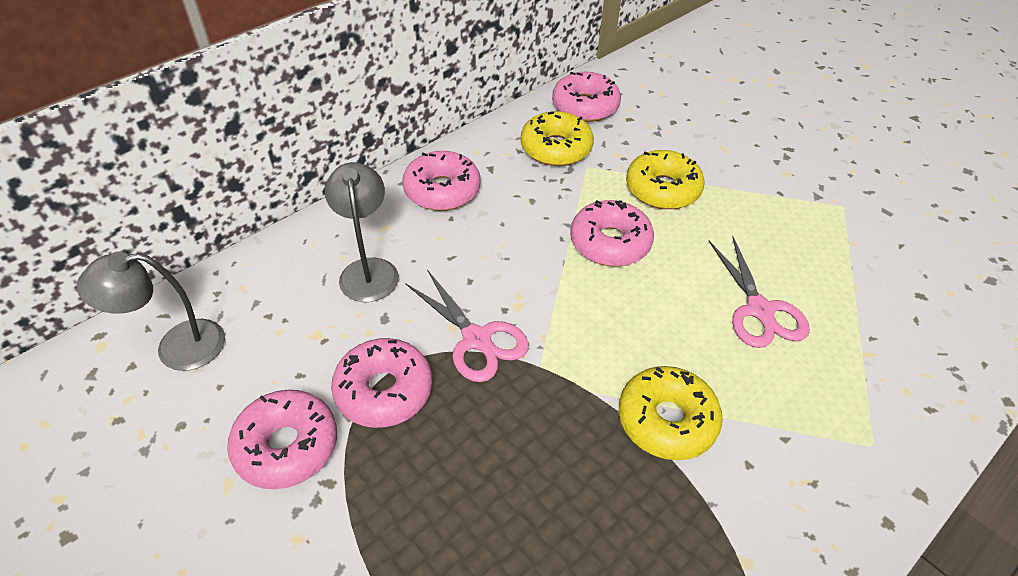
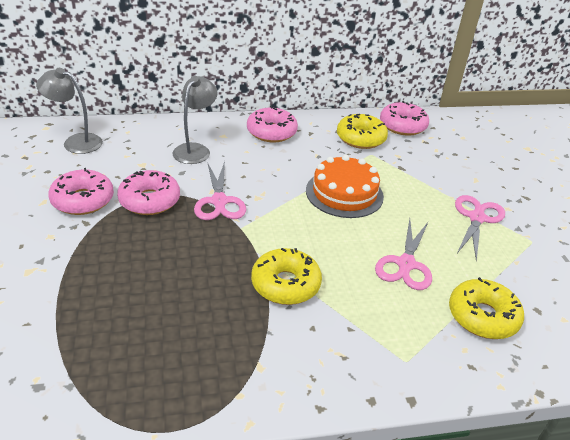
camera: 30 degrees right, 10 degrees down
(610, 243) = (344, 193): pink donut -> orange cake
(662, 189) = (408, 182): yellow donut -> yellow donut (482, 316)
(770, 203) = (476, 218): none -> pink scissors

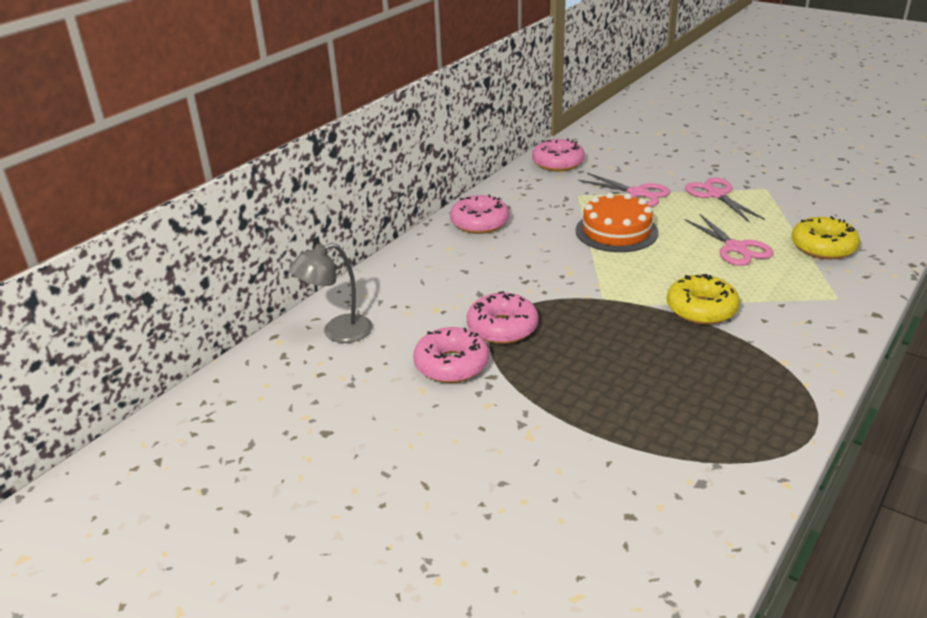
camera: 40 degrees left, 5 degrees down
(195, 150) = (452, 272): grey lamp -> none
(219, 201) = (551, 293): pink scissors -> pink scissors (637, 193)
(360, 138) = (549, 188): yellow donut -> none

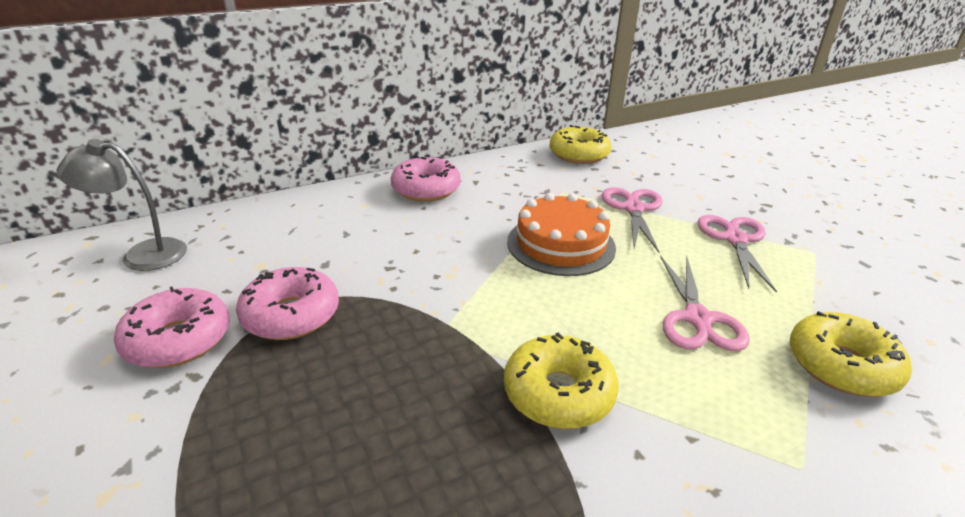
camera: 25 degrees right, 0 degrees up
(558, 163) = (579, 154): pink donut -> yellow donut
(637, 193) = (633, 209): pink scissors -> pink scissors turned 150 degrees counterclockwise

